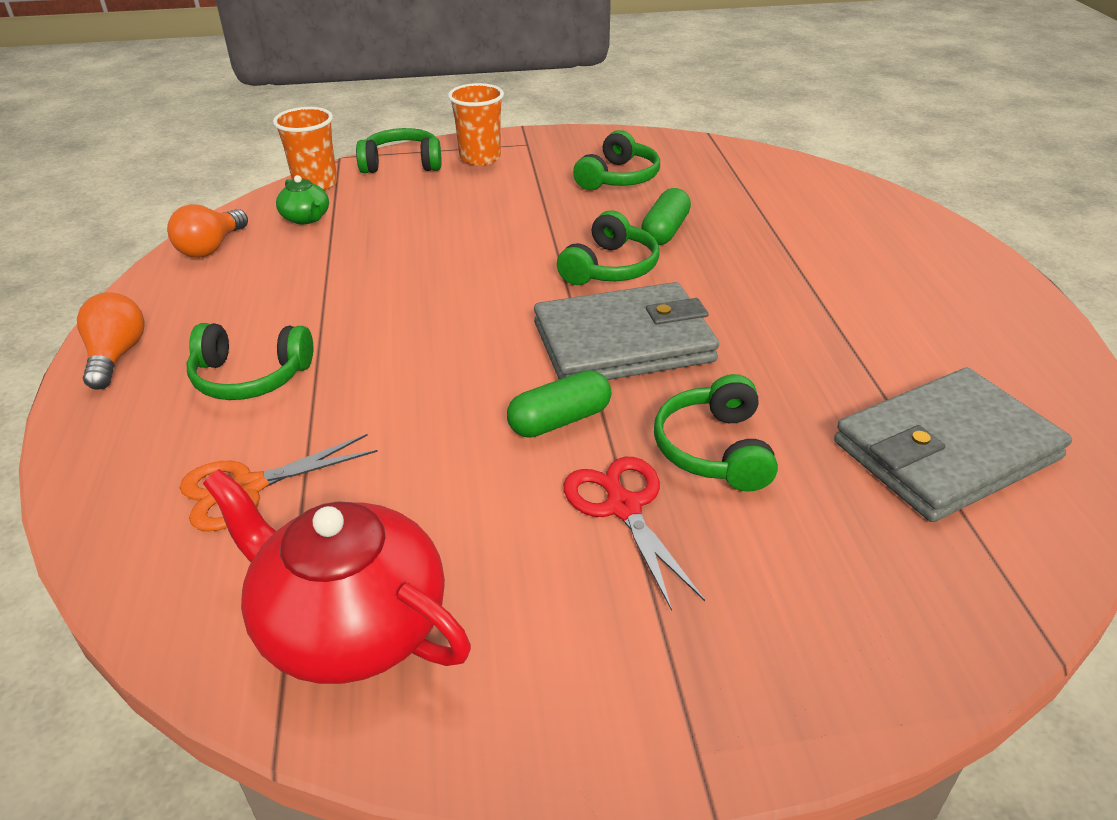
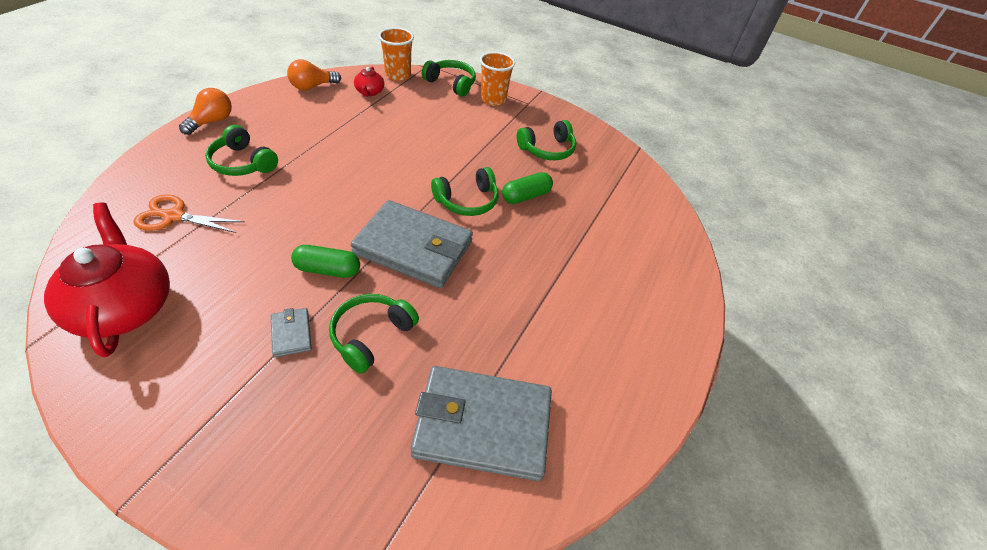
camera: 30 degrees right, 10 degrees up
(306, 218) = (369, 92): green teapot -> red teapot
(623, 506) = (291, 334): red scissors -> grey wallet

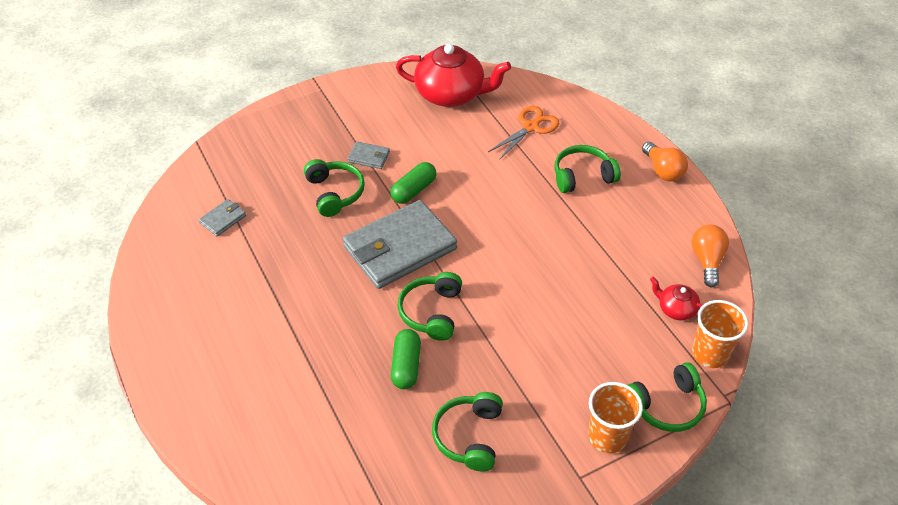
camera: 130 degrees right, 0 degrees up
(482, 425) = (223, 219): grey wallet -> grey wallet, size x0.42

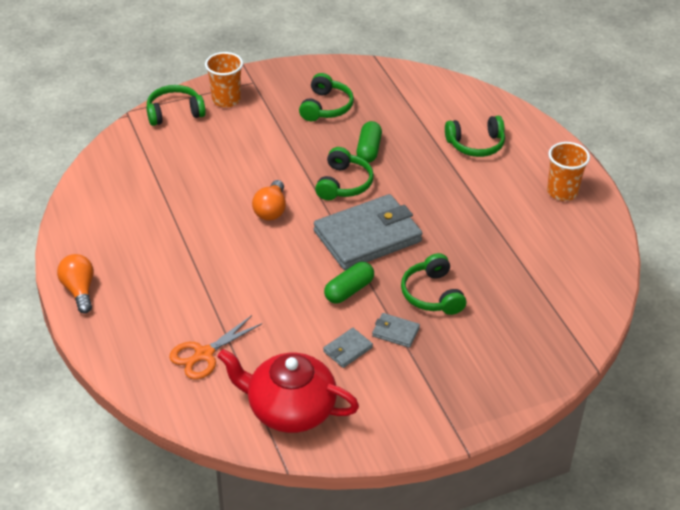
camera: 175 degrees left, 5 degrees down
(223, 219) = (544, 276): grey wallet -> grey wallet (347, 349)
(582, 176) = (167, 291): green headphones -> green headphones (476, 144)
(676, 309) = (134, 170): red teapot -> none
(707, 261) = (85, 203): orange light bulb -> orange light bulb (271, 210)
(710, 354) = (124, 139): orange cup -> orange cup (562, 192)

